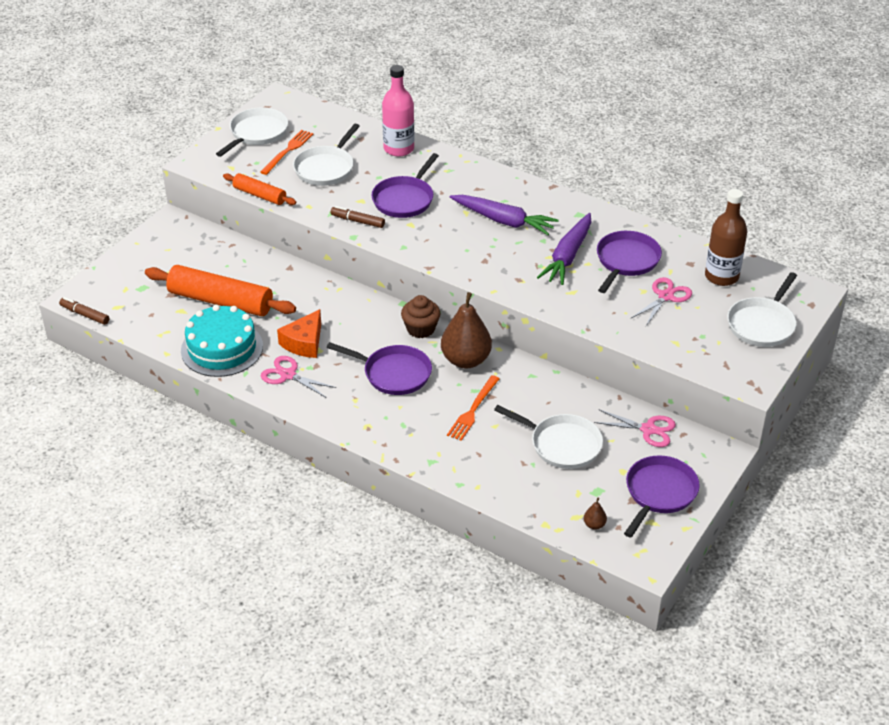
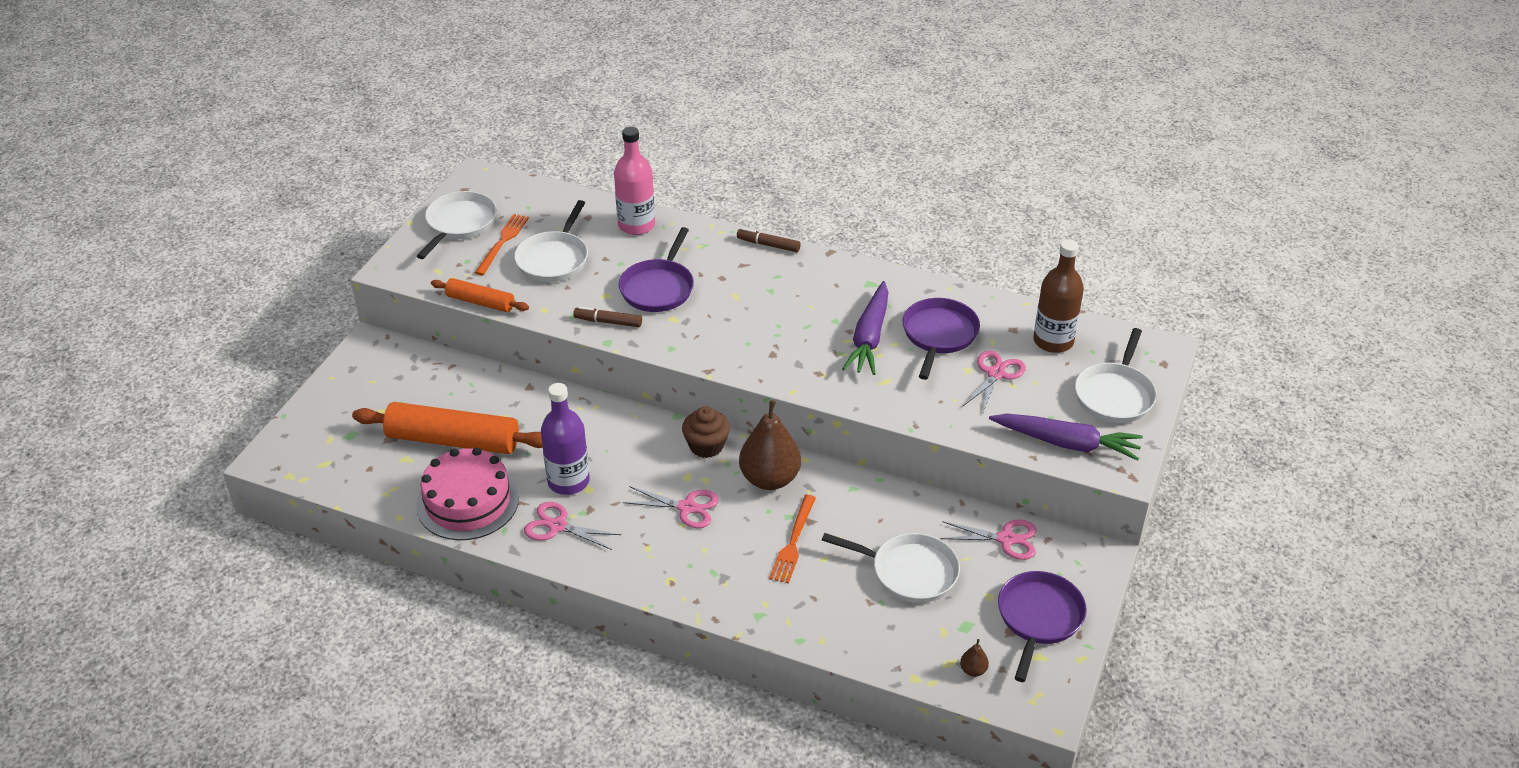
camera: 10 degrees left, 0 degrees up
(85, 315) = (285, 479): brown marker -> brown marker (768, 245)
(222, 348) = (468, 502): turquoise cake -> pink cake
(304, 343) = (568, 481): orange cheese -> purple bottle
(393, 373) = (686, 507): purple pan -> pink scissors
(503, 221) = (783, 302): purple carrot -> purple carrot (1067, 443)

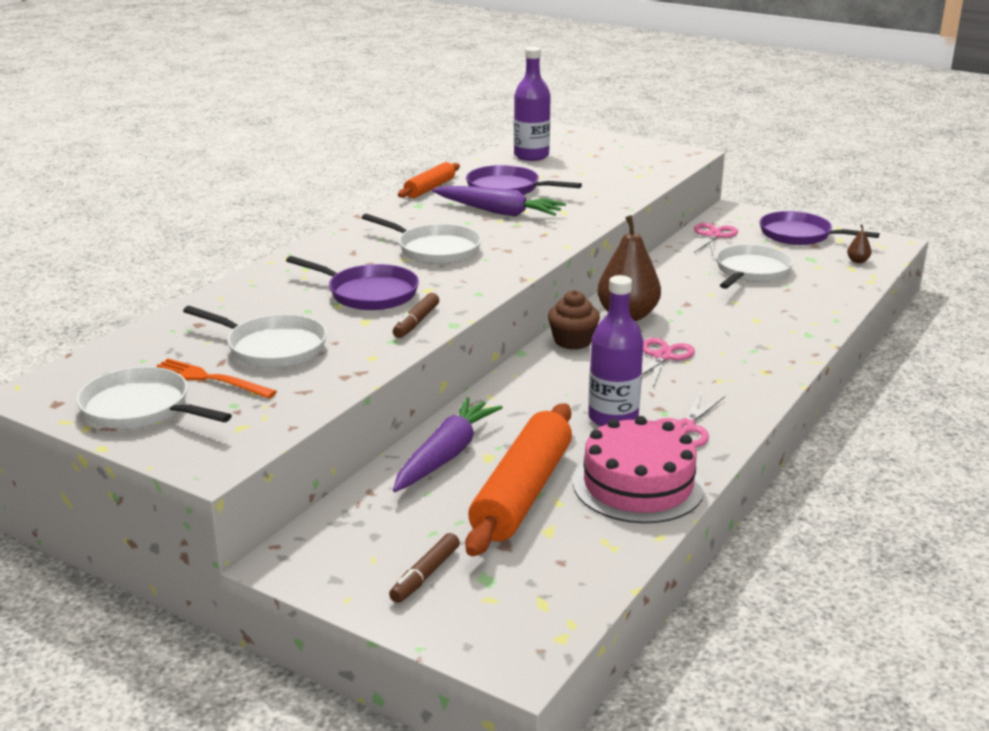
camera: 80 degrees left, 15 degrees down
(480, 302) = (333, 397): orange rolling pin -> orange rolling pin (430, 188)
(636, 225) = (239, 298): pink bottle -> none
(768, 245) = (327, 239): brown marker -> brown marker (425, 575)
(793, 542) = (714, 312): orange fork -> none
(995, 374) = (566, 176): pink scissors -> none
(1053, 341) = (531, 156): brown bottle -> purple bottle
(1067, 443) = (657, 165): purple carrot -> purple carrot (446, 455)
(1115, 395) = (603, 146): white pan -> white pan (435, 249)

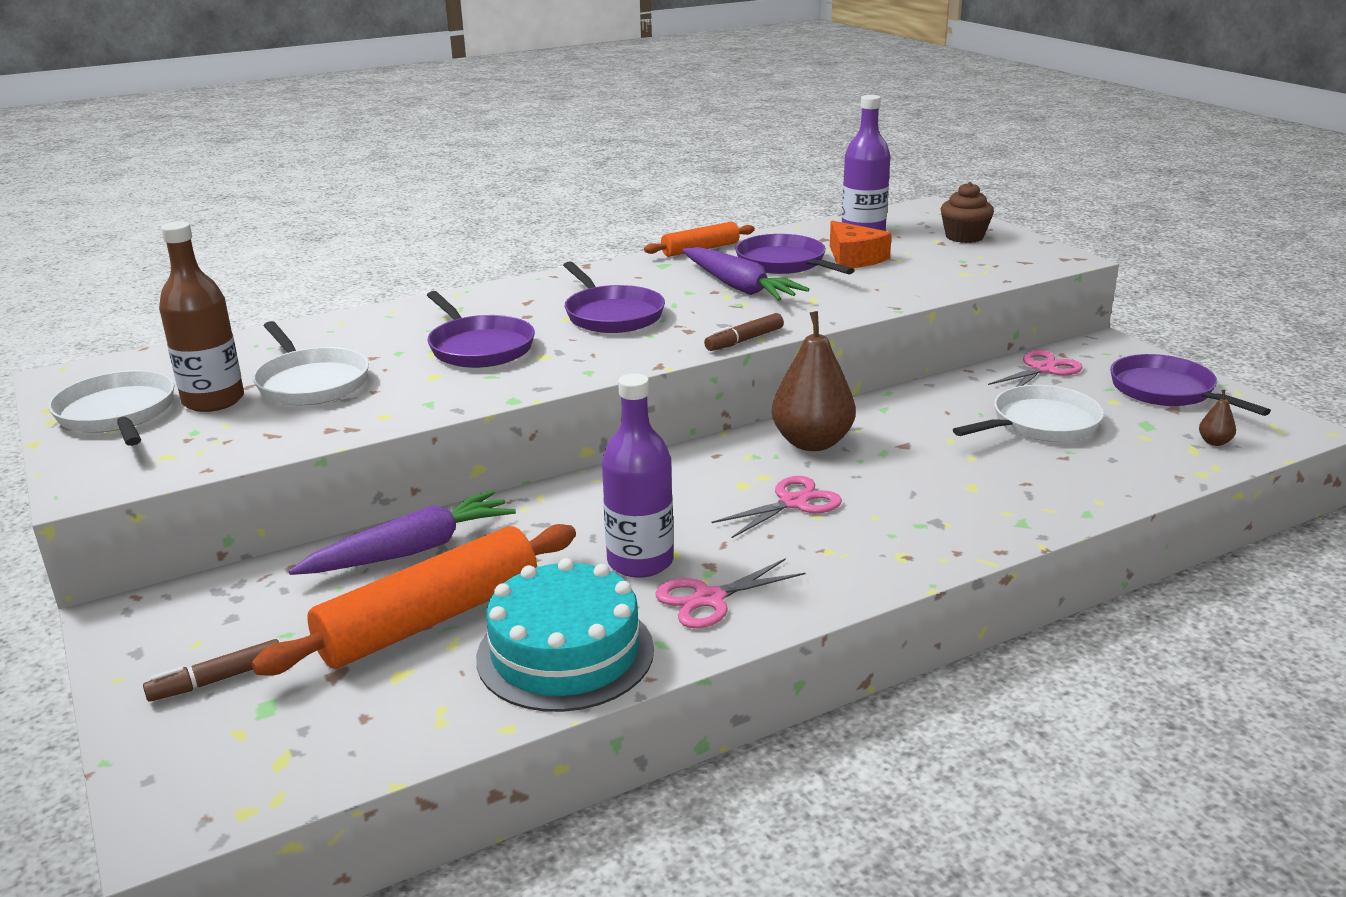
camera: 30 degrees right, 0 degrees up
(210, 379) = (213, 400): orange fork -> brown bottle
(416, 322) = (480, 388): brown marker -> brown marker (744, 340)
(435, 249) = (612, 315): white pan -> purple pan
(551, 177) = (854, 258): none -> orange cheese
(572, 341) = (710, 457): brown cupcake -> brown cupcake (964, 237)
(638, 485) = (565, 653): pink cake -> turquoise cake

